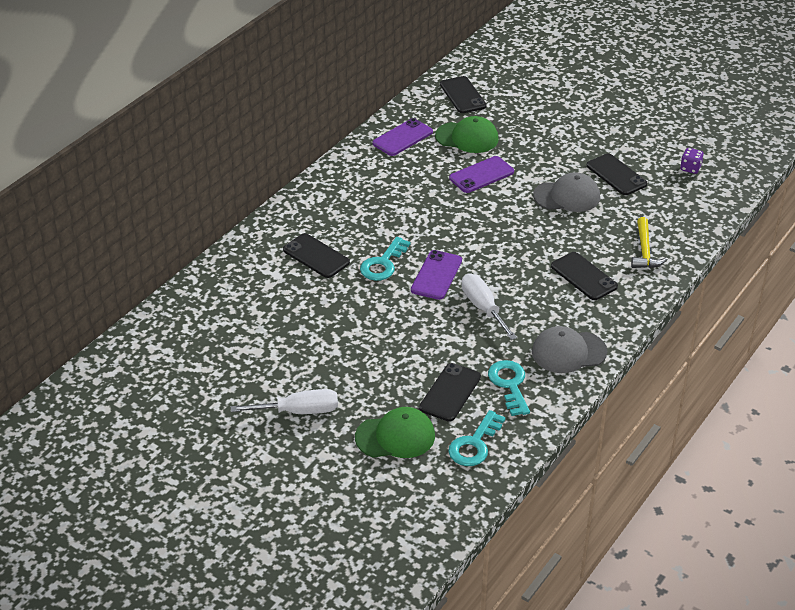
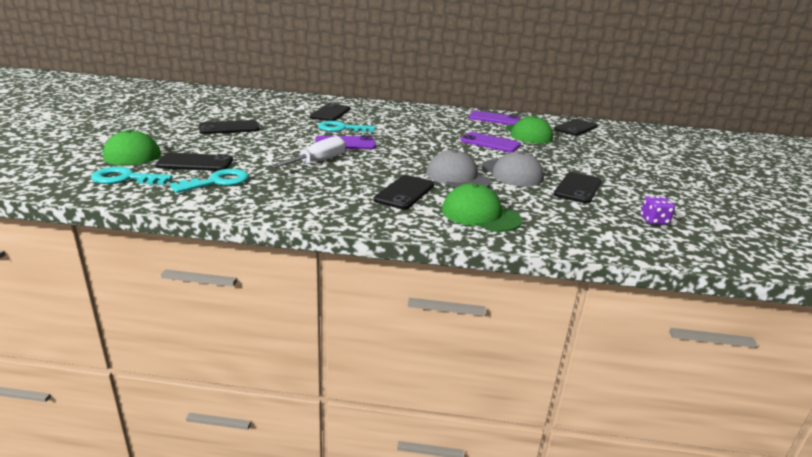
camera: 60 degrees right, 15 degrees down
(299, 411) = (153, 126): white screwdriver -> none
(338, 350) = (229, 128): none -> black phone
(568, 352) = (282, 199): grey cap -> grey cap (457, 177)
(645, 251) = (480, 215): yellow hammer -> green cap

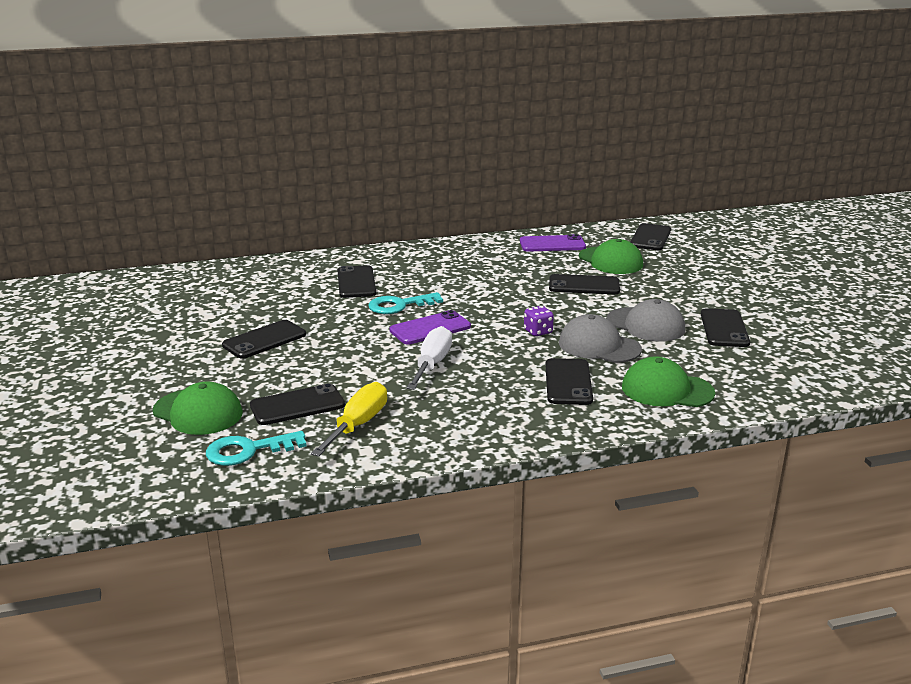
camera: 20 degrees left, 0 degrees up
(217, 182) = (358, 425): turquoise key -> yellow screwdriver
(490, 143) = (584, 285): purple phone -> black phone
(654, 221) = (821, 352): purple dice -> purple dice (538, 332)

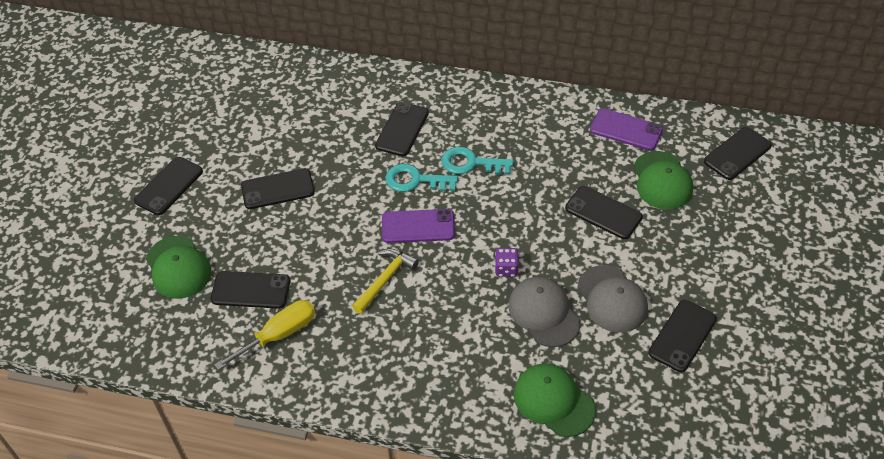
camera: 30 degrees right, 25 degrees up
(248, 450) = (186, 331): turquoise key -> turquoise key (471, 163)
(432, 364) = (385, 279): white screwdriver -> yellow hammer
(568, 382) = (478, 353): black phone -> black phone (169, 186)

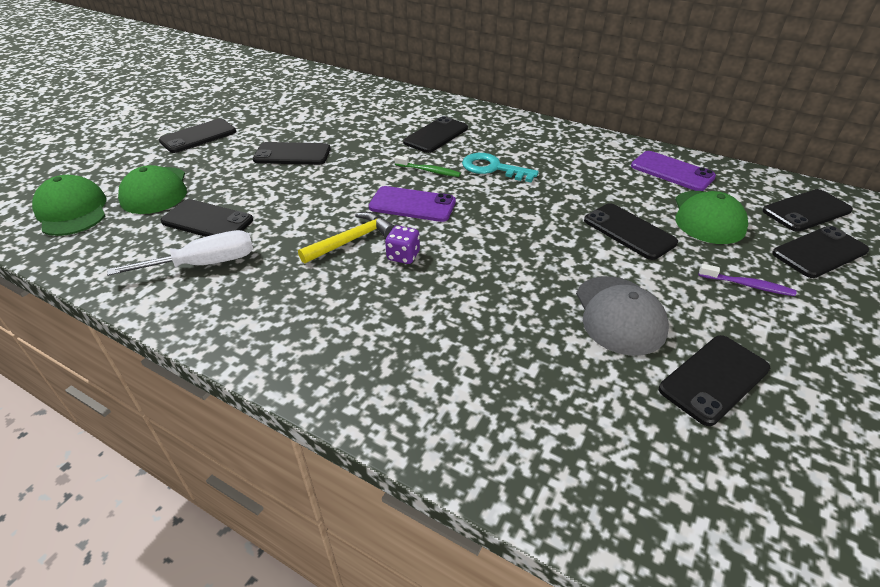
camera: 15 degrees right, 10 degrees down
(279, 335) = (205, 264): yellow screwdriver -> white screwdriver
(415, 180) = (429, 171): turquoise key -> green toothbrush
(506, 269) = (494, 258): purple dice -> purple dice (403, 256)
(544, 313) = (524, 310): grey cap -> none
(554, 401) = (500, 416): green cap -> green cap (72, 211)
(698, 247) = (747, 285): none -> purple toothbrush
(747, 199) = (819, 252): none -> black phone

